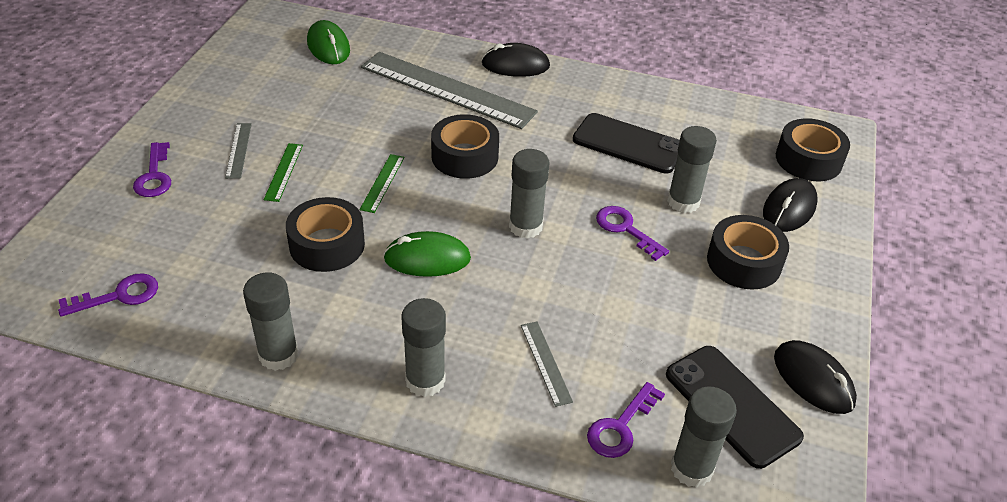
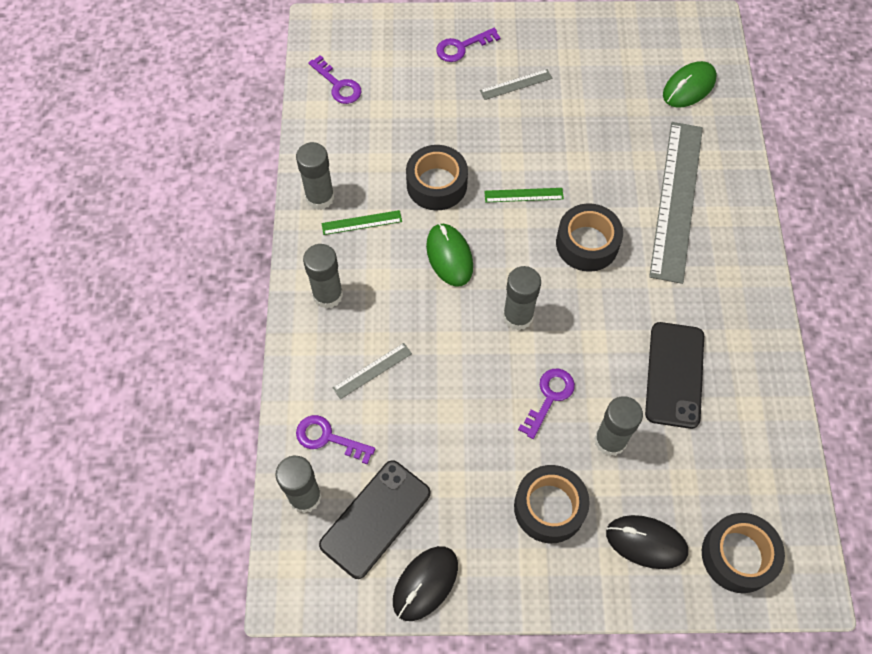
camera: 75 degrees right, 20 degrees up
(284, 172) = (505, 124): green ruler -> green ruler (361, 223)
(515, 65) = (748, 244): black mouse -> none

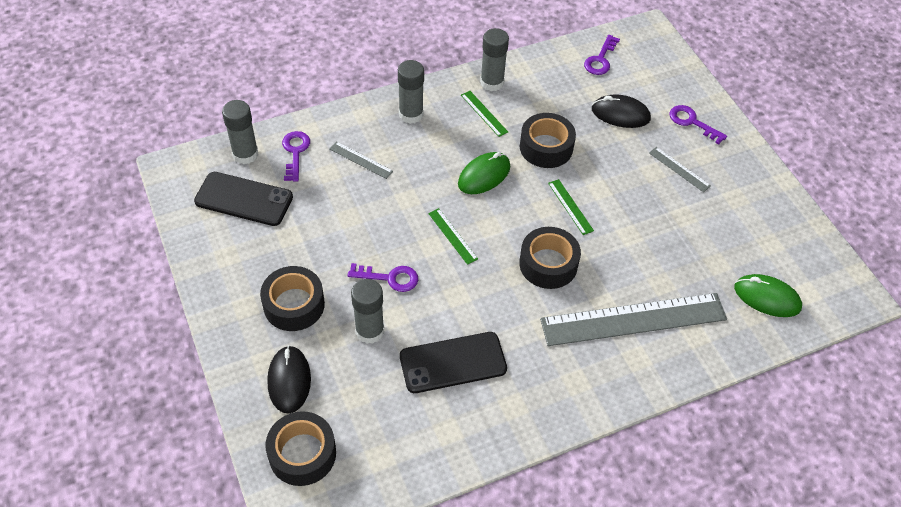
camera: 65 degrees right, 10 degrees down
(425, 583) = (204, 244): black mouse -> black mouse (620, 114)
(518, 316) = (453, 236): grey glue stick -> green ruler

